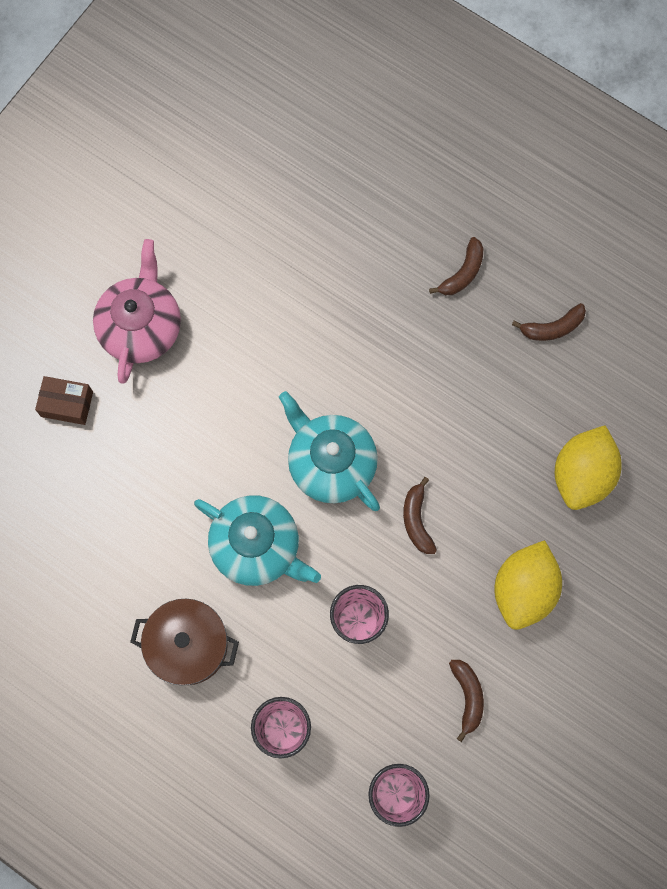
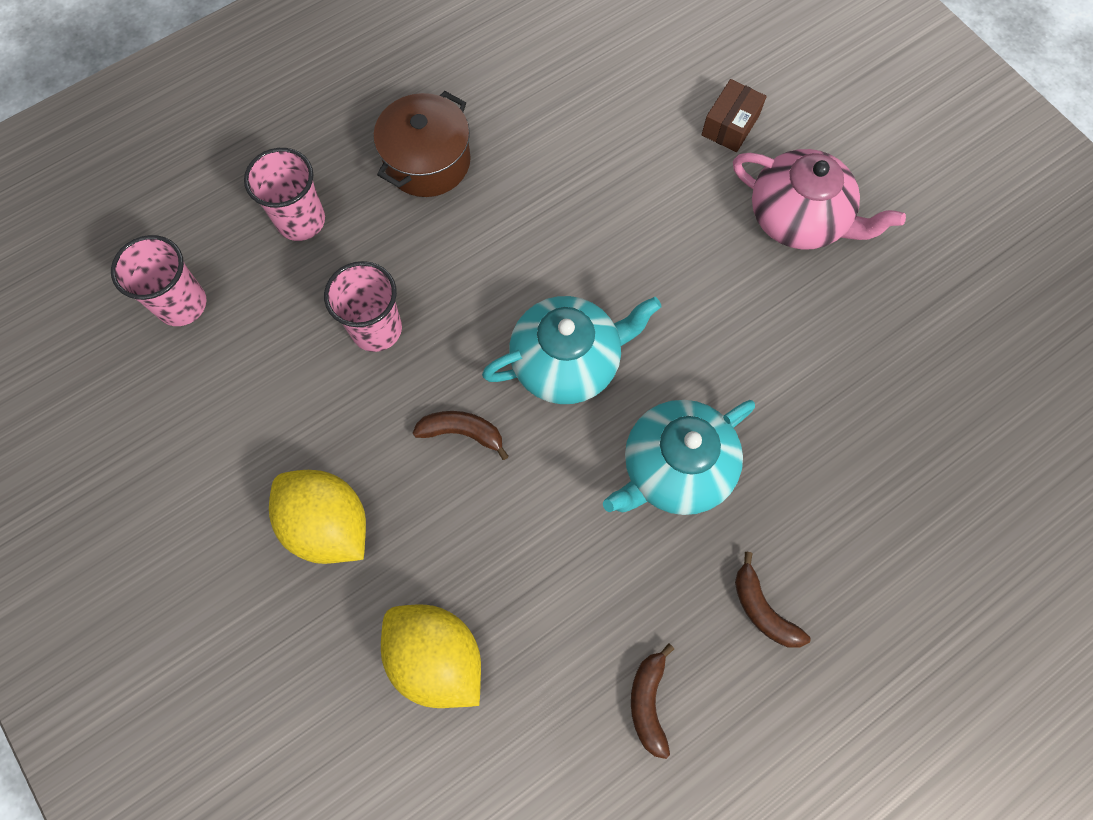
camera: 110 degrees right, 5 degrees down
(257, 546) = (502, 256): turquoise teapot -> turquoise teapot (675, 468)
(467, 697) = (241, 414): brown banana -> none

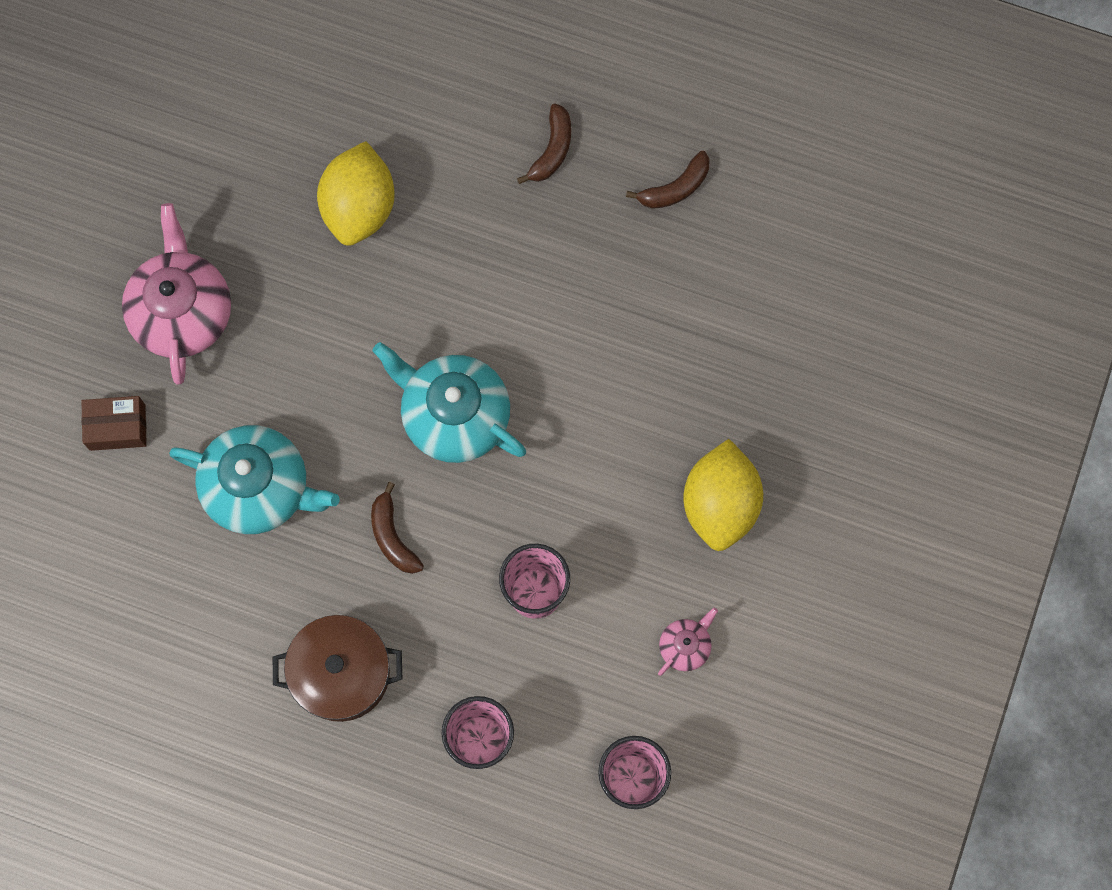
camera: 125 degrees left, 5 degrees up
(241, 412) = (685, 646): none -> pink teapot
(436, 658) = (754, 352): yellow lemon -> yellow lemon (359, 207)
(462, 432) = (574, 456): brown banana -> brown banana (392, 536)
(675, 468) = (486, 275): turquoise teapot -> turquoise teapot (259, 488)

